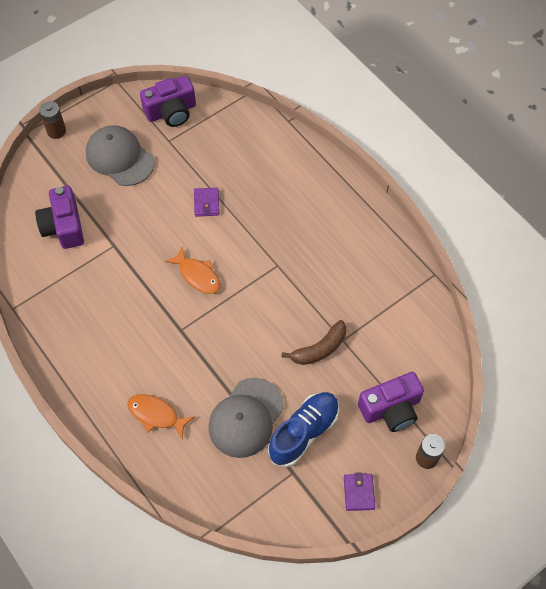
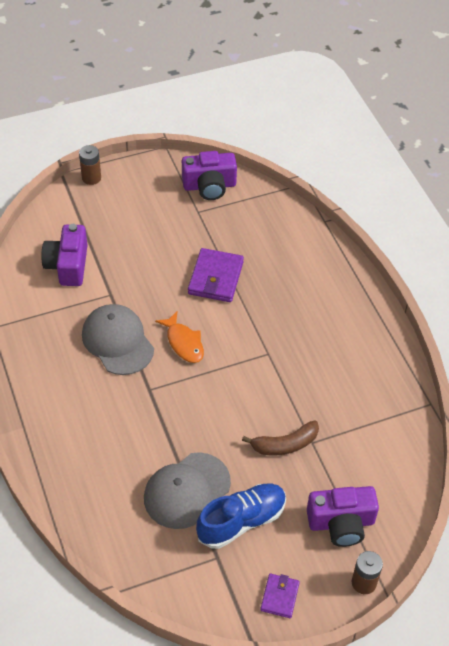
camera: 15 degrees right, 10 degrees down
(119, 157) = (144, 216): grey cap -> grey cap (117, 341)
(156, 415) = (97, 463): orange fish -> none
(206, 203) = (216, 278): purple wallet -> purple wallet, size x1.74

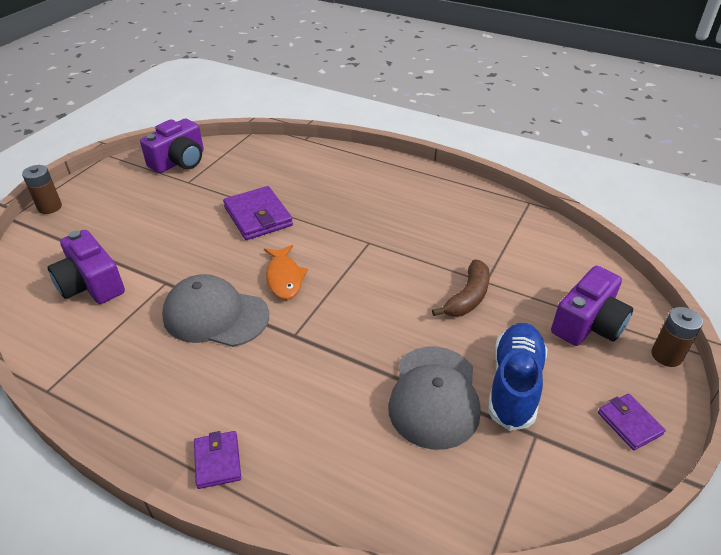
camera: 40 degrees left, 10 degrees down
(39, 436) = (217, 461): none -> purple wallet
(184, 343) = (284, 278): orange fish -> orange fish turned 60 degrees clockwise

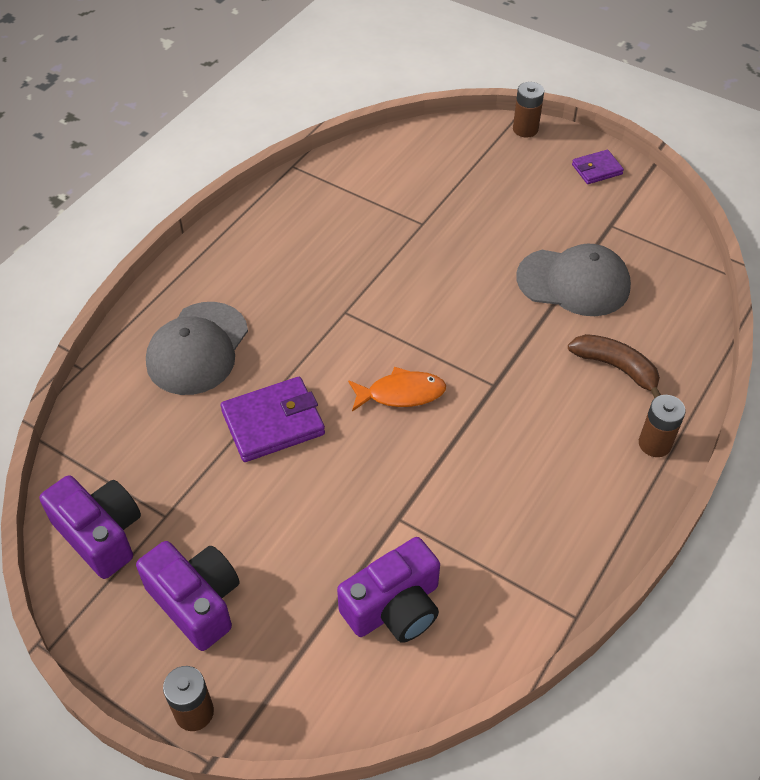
camera: 85 degrees left, 10 degrees up
(215, 315) = (461, 459): grey cap -> grey cap (197, 349)
(217, 461) = (654, 444): purple wallet -> brown battery
(467, 297) = (445, 240): brown banana -> brown banana (616, 368)
(514, 384) = (559, 227): blue shoe -> none
(588, 324) = (486, 166): purple camera -> purple camera (196, 601)

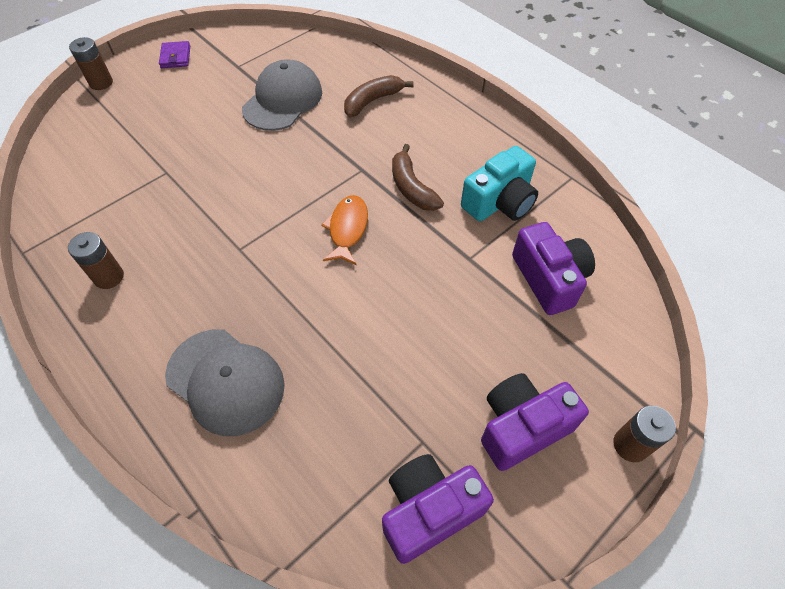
camera: 75 degrees left, 5 degrees up
(273, 422) = (344, 329): purple wallet -> none
(485, 439) = (411, 187): none -> brown banana
(498, 536) = (499, 202): none -> turquoise camera
(654, 444) = (444, 101): brown battery -> brown battery (109, 277)

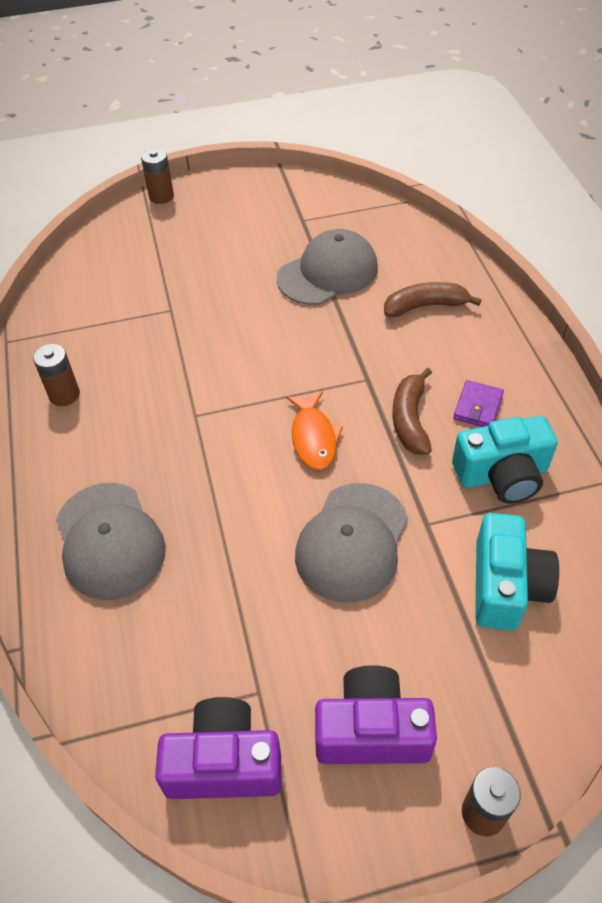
camera: 30 degrees right, 5 degrees down
(176, 57) = (246, 191): purple wallet -> purple wallet (478, 407)
(347, 229) = (314, 438): orange fish -> orange fish turned 135 degrees clockwise
(424, 295) = (352, 542): none -> grey cap
(549, 278) = (506, 586): purple camera -> turquoise camera

